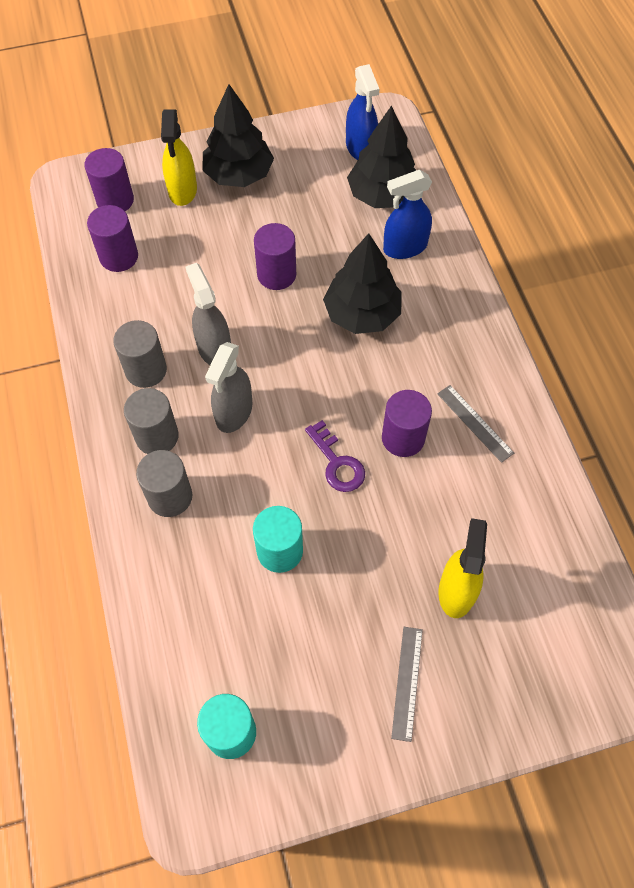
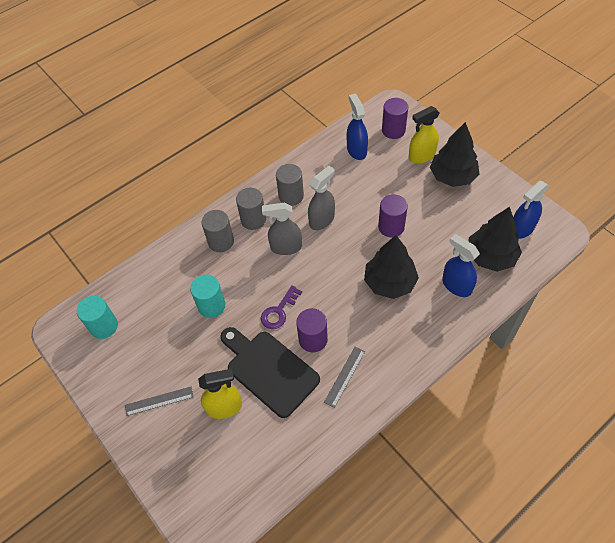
camera: 70 degrees right, 5 degrees down
(119, 257) = (356, 150): purple cylinder -> blue spray bottle
(425, 511) = (269, 370): none -> black cutting board

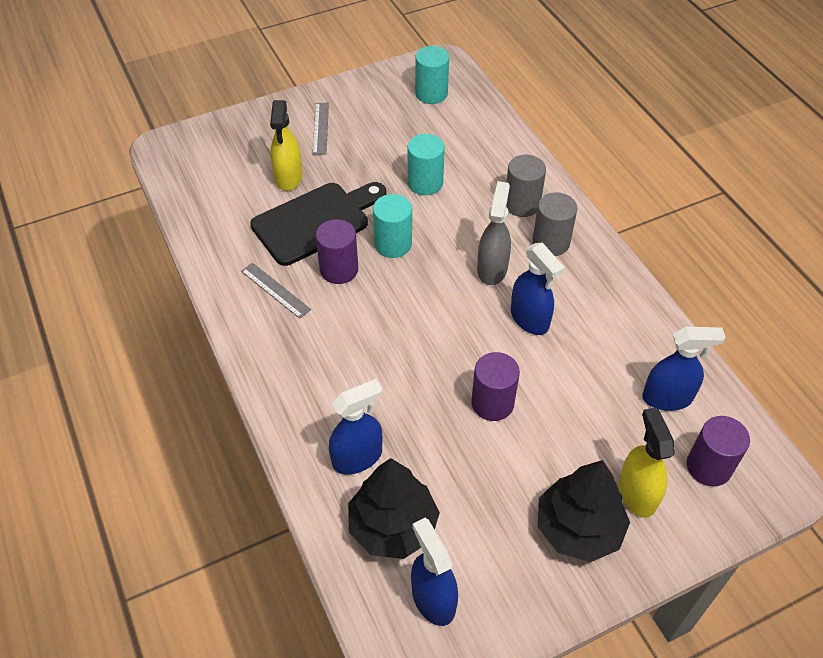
camera: 100 degrees right, 5 degrees down
(279, 311) = (393, 244): purple key -> turquoise cylinder
(291, 196) = (585, 292): grey cylinder -> none
(322, 220) = (530, 319): grey spray bottle -> blue spray bottle
(389, 282) = (393, 374): black tree -> none

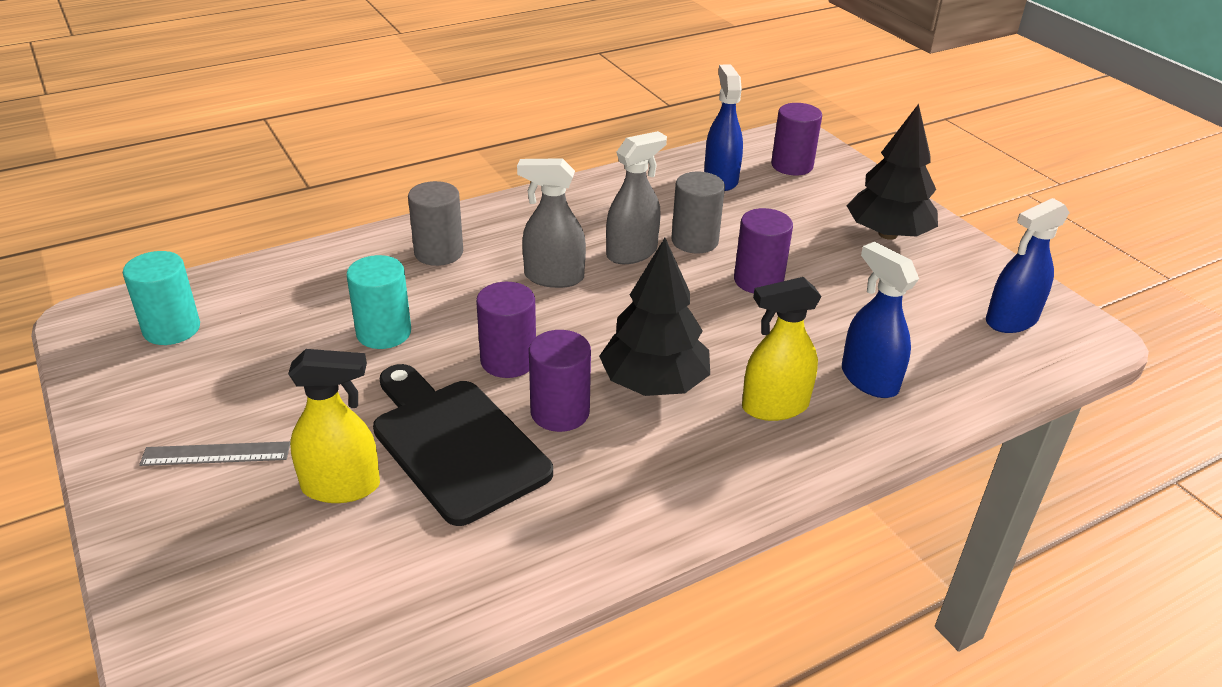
camera: 95 degrees left, 15 degrees down
(275, 290) = (606, 480): grey ruler -> none
(393, 244) = (508, 361): turquoise cylinder -> purple cylinder
(393, 526) = (945, 349): black tree -> black tree (654, 383)
(530, 319) = (632, 253): blue spray bottle -> grey spray bottle
(551, 242) = (508, 234): grey cylinder -> grey cylinder (694, 241)
(637, 493) = (835, 202): yellow spray bottle -> yellow spray bottle (774, 407)

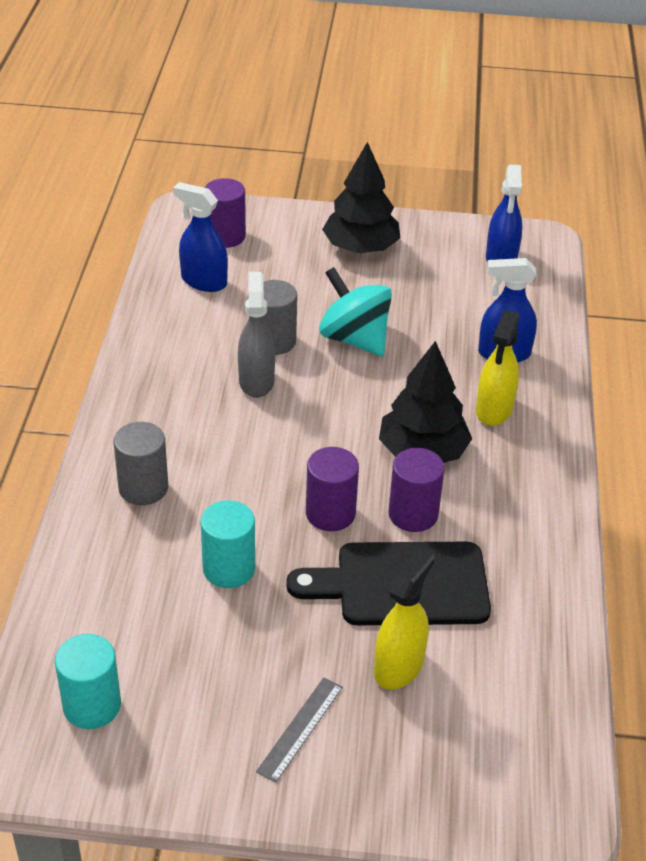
camera: 55 degrees left, 5 degrees up
(553, 277) = (246, 439): grey spray bottle -> none
(758, 280) = (354, 339): purple cylinder -> turquoise spinning top

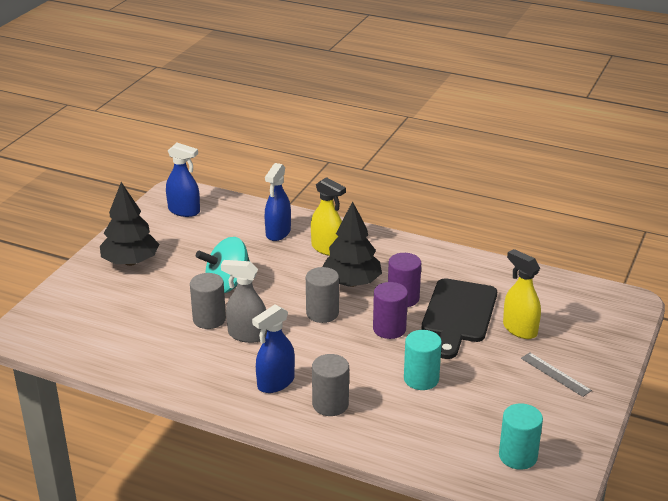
camera: 70 degrees left, 10 degrees down
(203, 281) = (117, 339): blue spray bottle -> blue spray bottle (275, 383)
(225, 236) = (69, 319): purple cylinder -> none
(335, 438) = (322, 313): none -> grey cylinder

